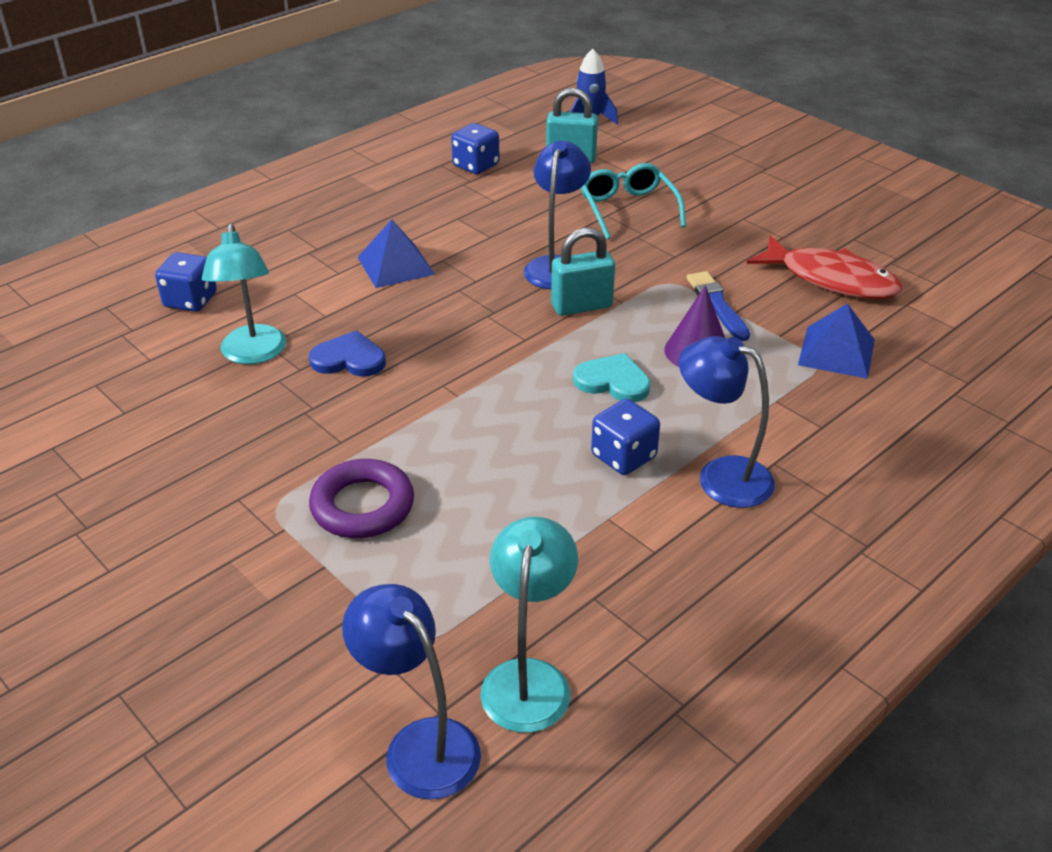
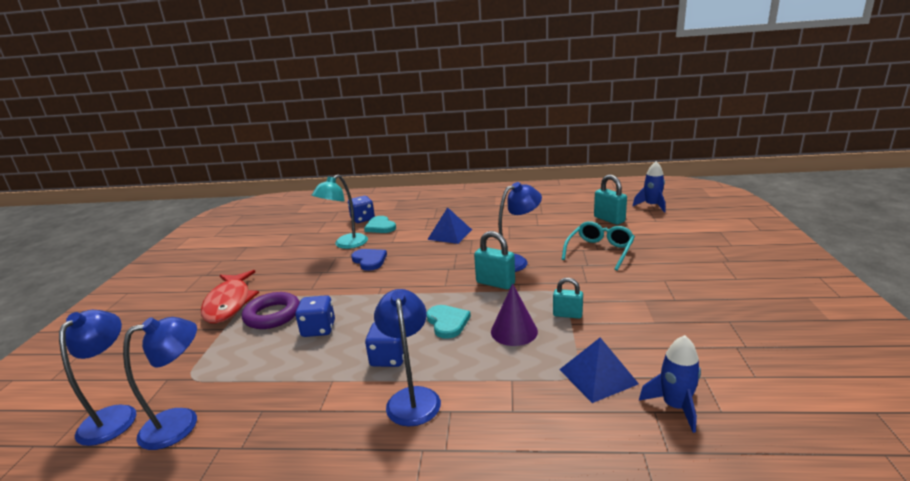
camera: 50 degrees right, 15 degrees down
(254, 300) = (380, 227): none -> turquoise heart
(476, 165) = (555, 208): blue dice -> blue dice (318, 329)
(528, 678) = (181, 423): turquoise lamp -> blue lamp
(717, 304) = (567, 315): blue brush -> turquoise padlock
(831, 279) = (668, 336): red fish -> red fish (229, 303)
(924, 343) = (675, 406): none -> blue rocket

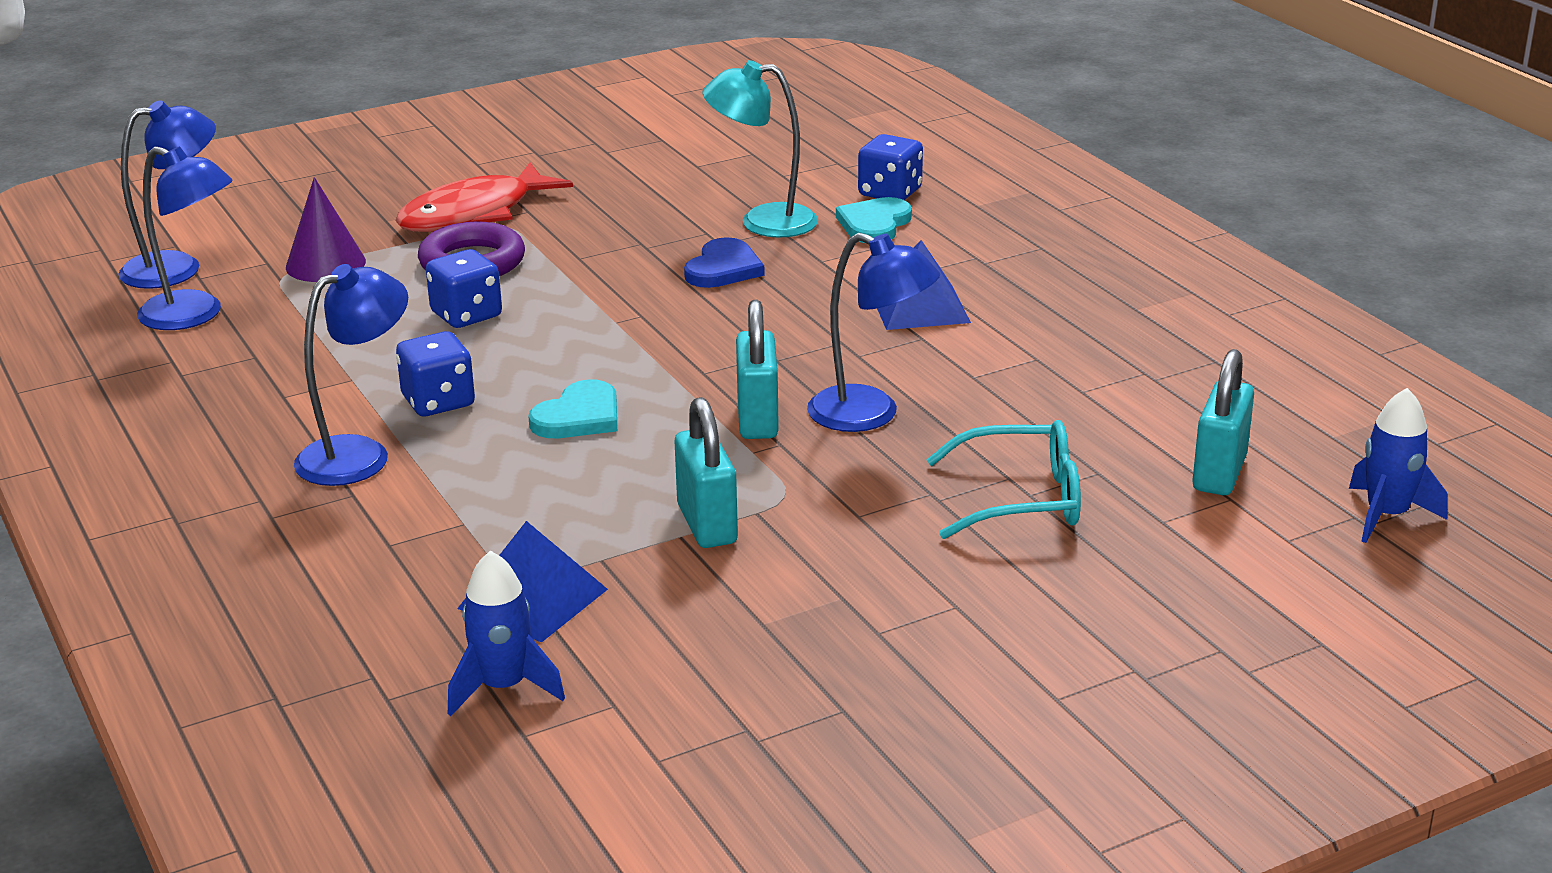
camera: 55 degrees right, 5 degrees up
(514, 331) = (604, 486): purple cone -> purple cone (325, 264)
(567, 315) = (707, 524): turquoise padlock -> turquoise padlock, size x1.51

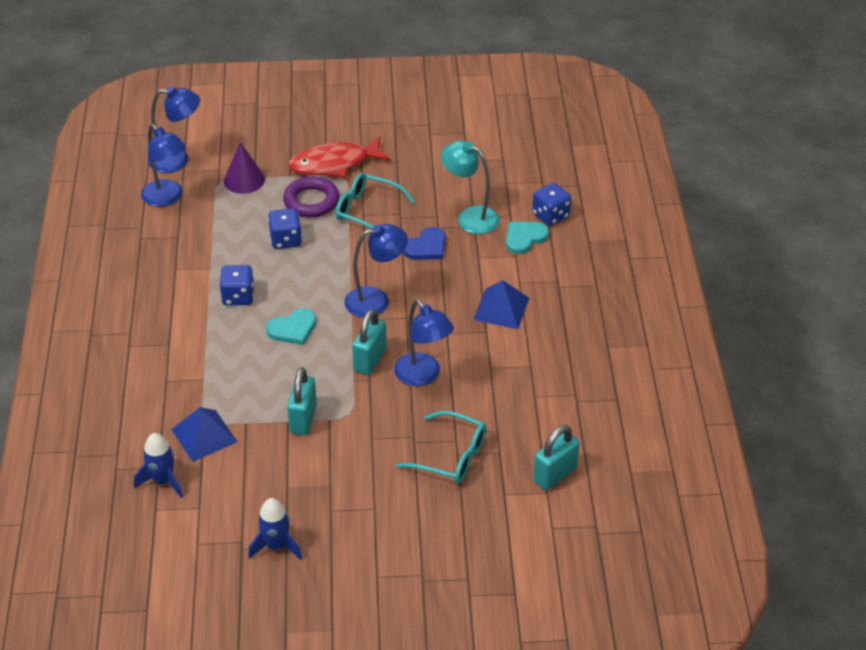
camera: 25 degrees right, 15 degrees up
(359, 454) = (185, 319): blue lamp -> blue lamp (376, 300)
(580, 252) = (366, 211): none -> turquoise glasses
(1387, 516) = (611, 531): blue rocket -> blue rocket (276, 546)

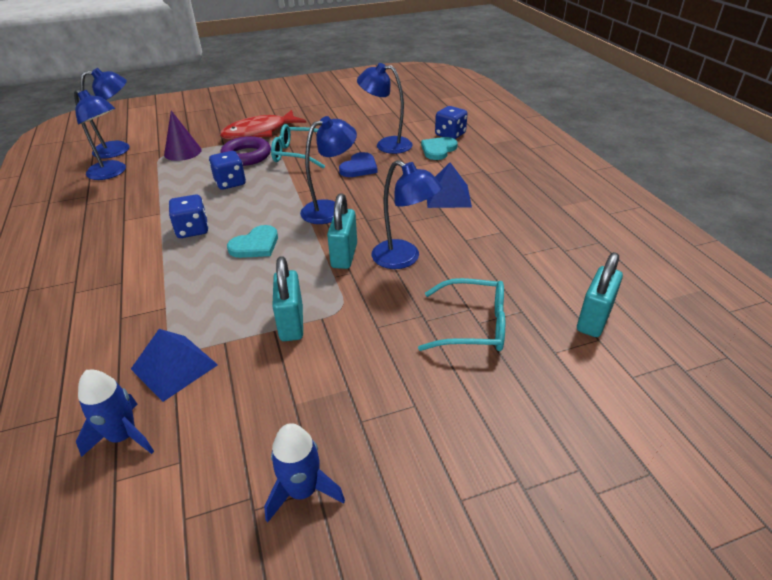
camera: 15 degrees left, 5 degrees down
(470, 217) = (386, 145): turquoise lamp -> blue lamp

